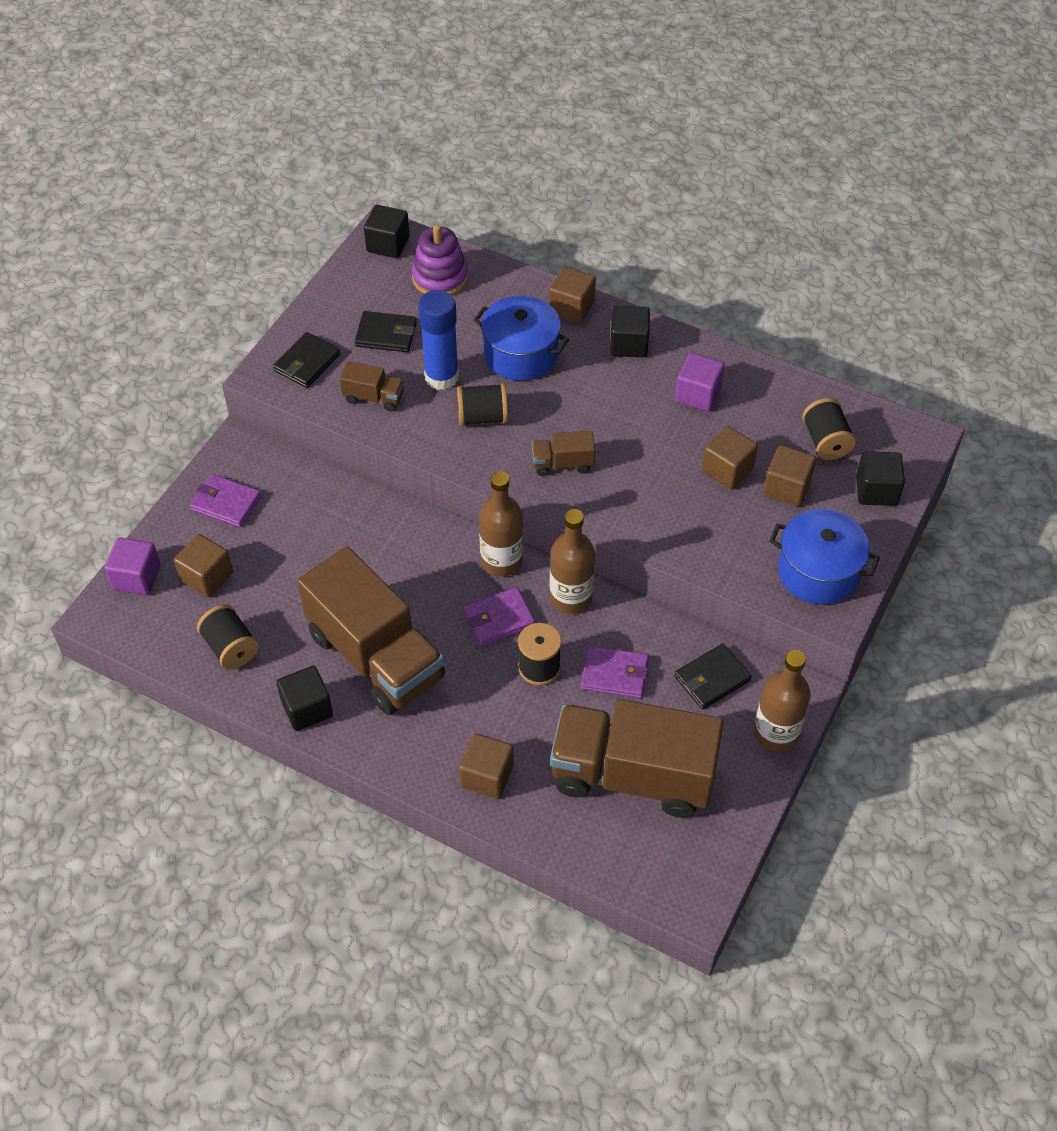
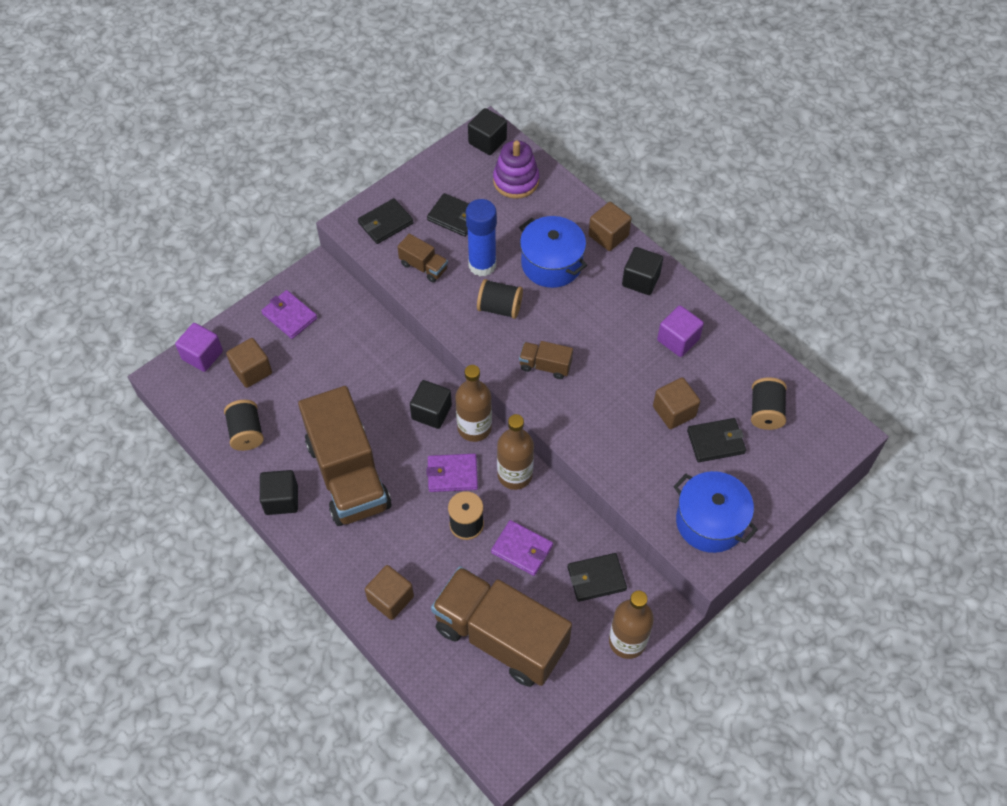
camera: 20 degrees right, 5 degrees up
(786, 488) = (715, 442): brown cube -> black wallet
(876, 490) = (789, 467): black cube -> black cube (431, 412)

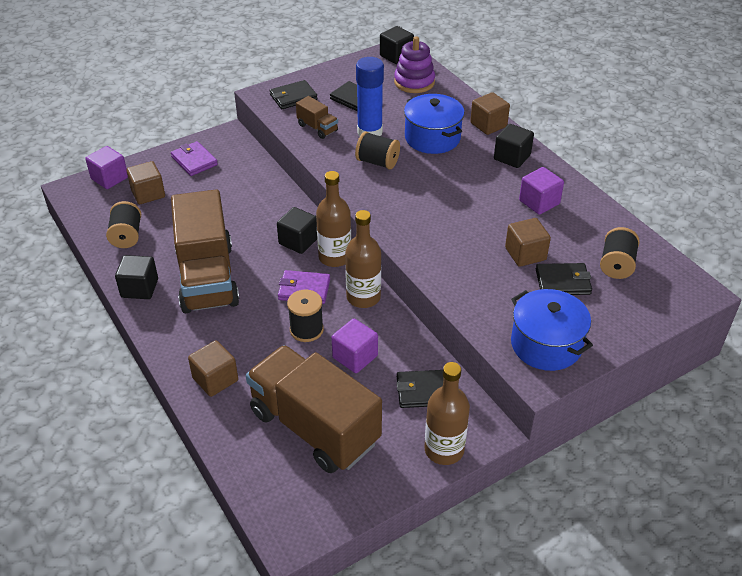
camera: 10 degrees right, 15 degrees down
(522, 549) = (355, 357): purple wallet -> purple cube
(545, 366) = (409, 206): brown truck -> none

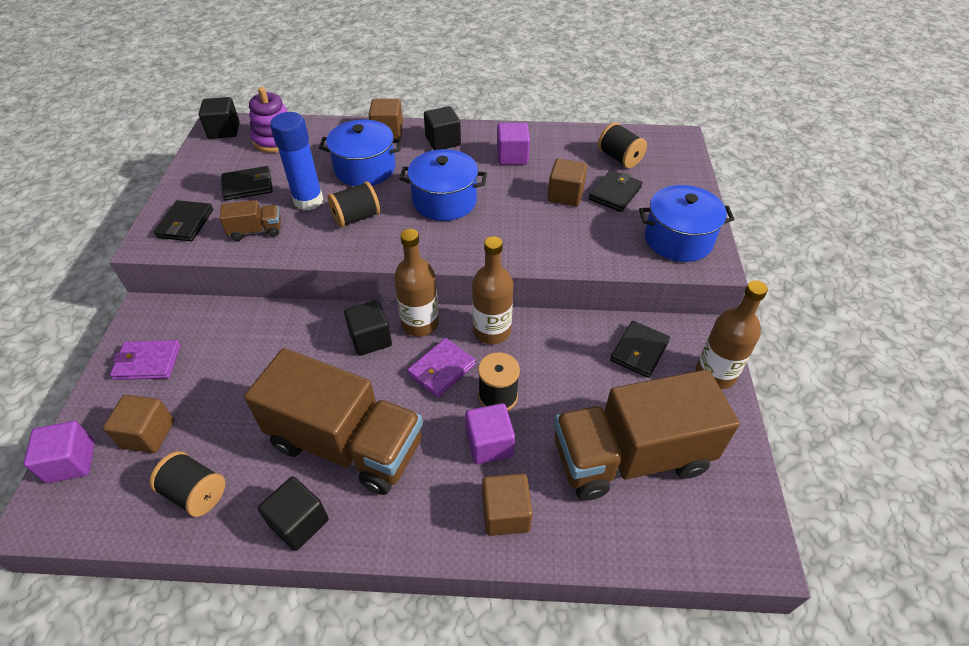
camera: 55 degrees left, 5 degrees up
(355, 357) = (562, 377): purple cube -> purple cube (489, 444)
(442, 193) = (444, 201): none -> blue pot

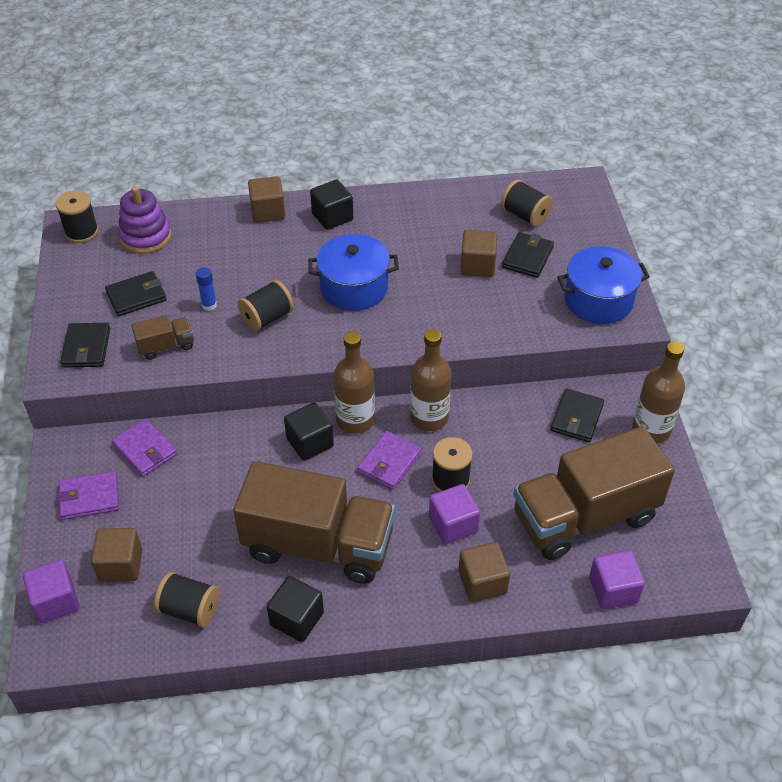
camera: 10 degrees left, 0 degrees up
(216, 324) = (145, 450): none -> purple wallet
(224, 130) = (81, 232): black cube -> black spool
(308, 201) = (209, 305): blue glue stick -> blue glue stick, size x0.47
(365, 169) = (257, 260): blue pot -> none
(512, 156) = (412, 227): purple cube -> purple cube (613, 590)

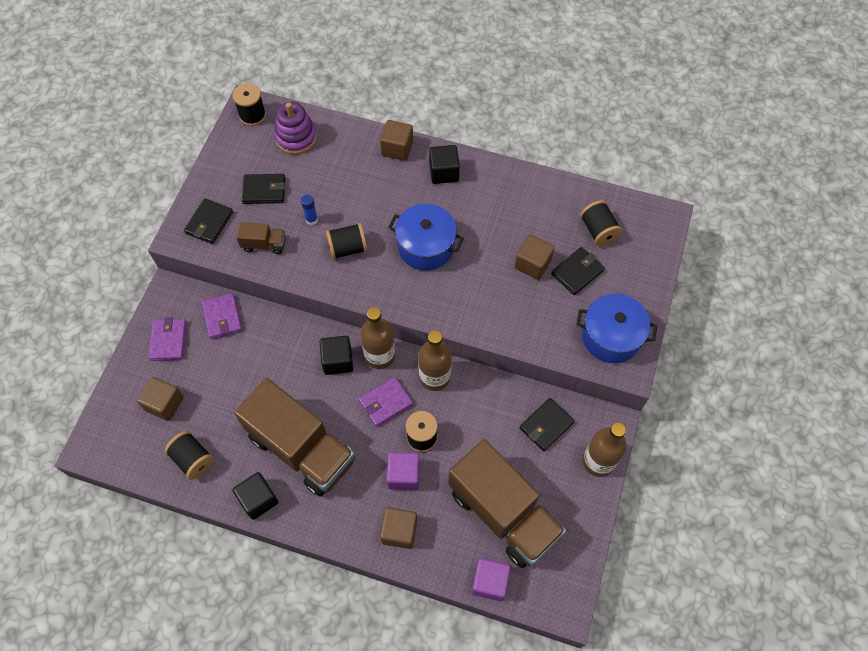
camera: 25 degrees right, 15 degrees up
(56, 601) = (112, 413): purple cube -> none
(89, 498) = (168, 340): purple wallet -> purple wallet turned 75 degrees clockwise
(584, 517) = (503, 513): brown truck -> brown truck turned 135 degrees counterclockwise

